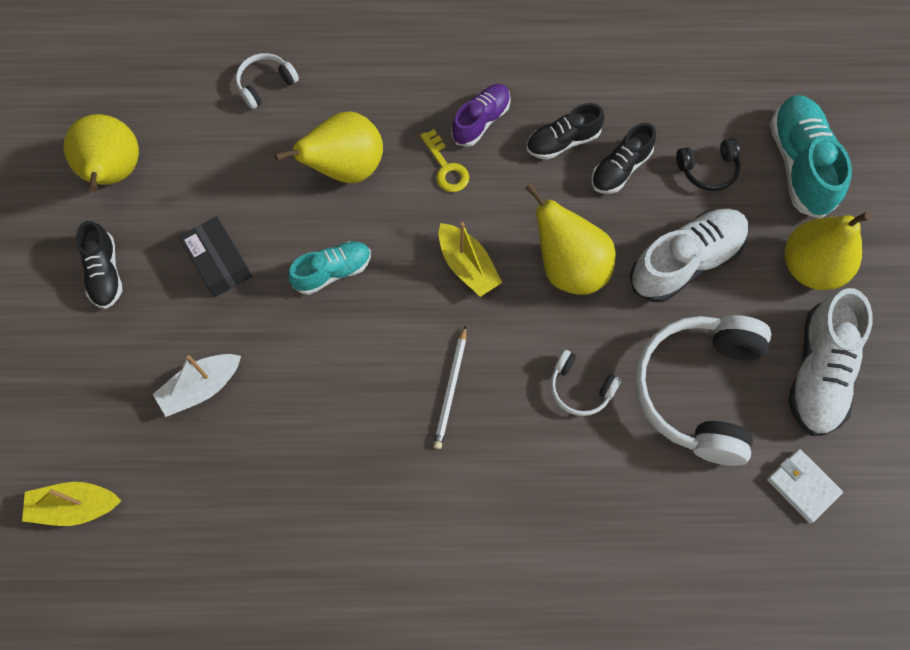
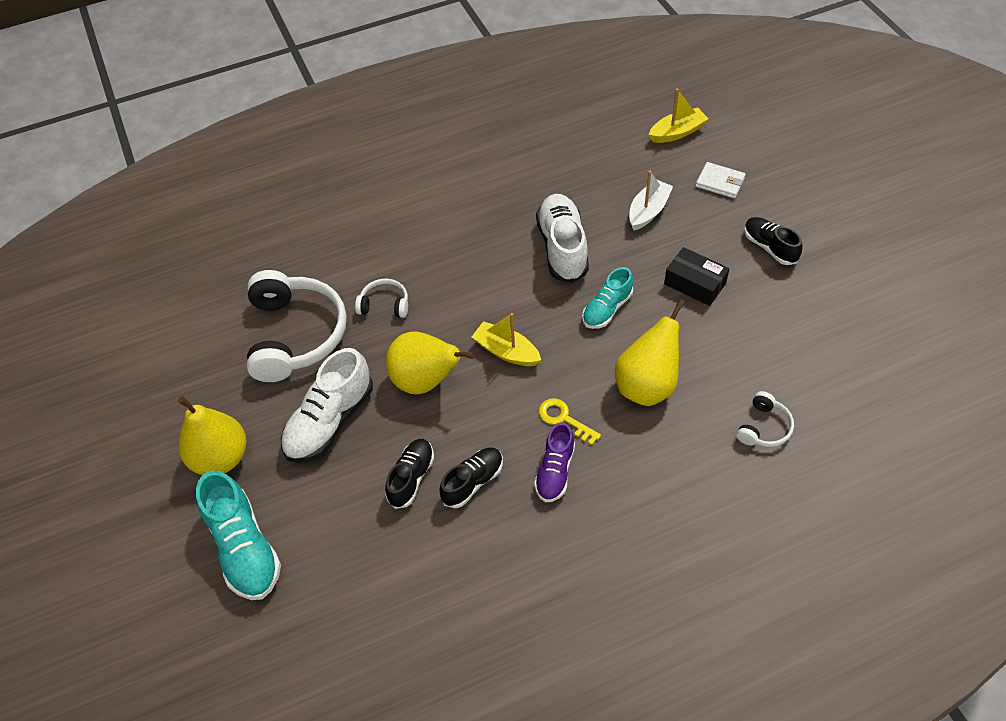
camera: 160 degrees right, 15 degrees down
(114, 173) = (824, 311): yellow pear -> none
(451, 389) = (477, 271): white pencil -> none
(708, 169) = (330, 509): black headphones -> none
(802, 486) = (206, 305): white wallet -> white wallet (720, 182)
(818, 372) = (203, 380): white shoe -> white shoe (562, 248)

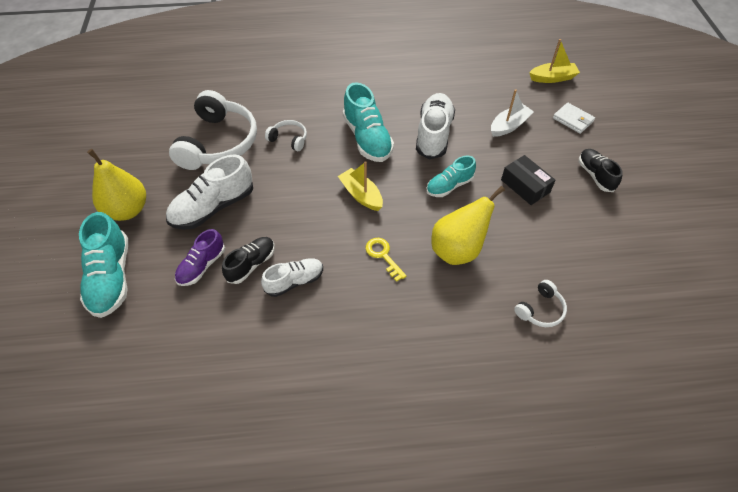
camera: 15 degrees right, 0 degrees up
(425, 381) = (293, 199): yellow pear -> none
(473, 482) = (294, 281): black shoe -> white shoe
(483, 276) = (367, 138): none -> turquoise shoe
(555, 471) = (359, 293): purple shoe -> purple shoe (202, 266)

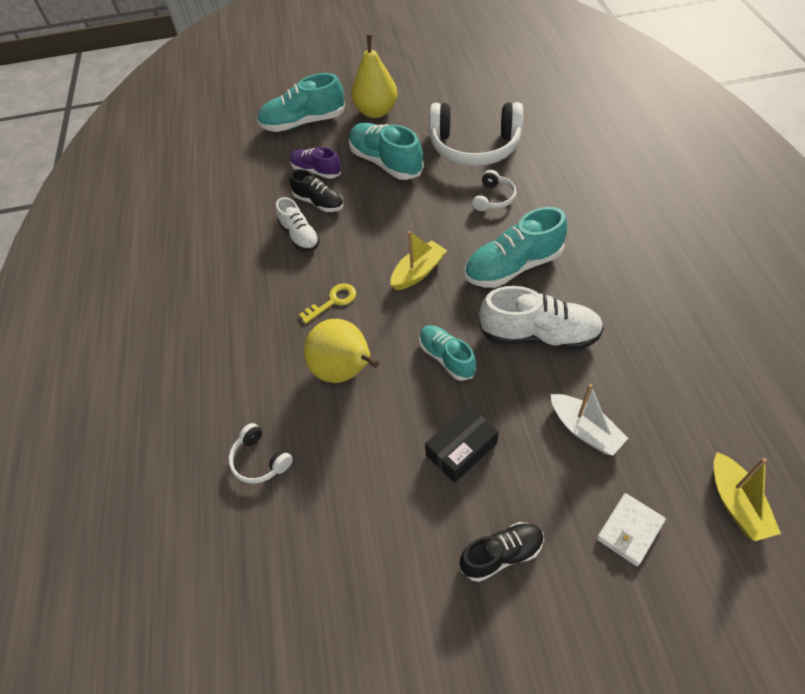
camera: 90 degrees right, 0 degrees up
(213, 207) = (386, 162): white shoe -> turquoise shoe

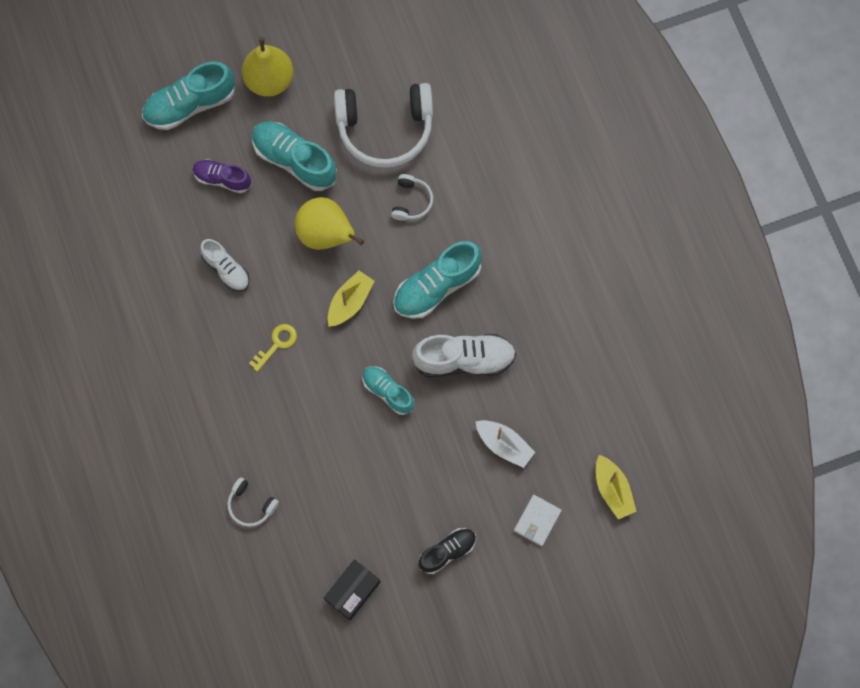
camera: 15 degrees left, 20 degrees up
(319, 202) = (235, 223): black shoe -> none
(345, 371) = (302, 415): yellow pear -> yellow pear (326, 235)
(461, 449) = (410, 474): black box -> black box (352, 591)

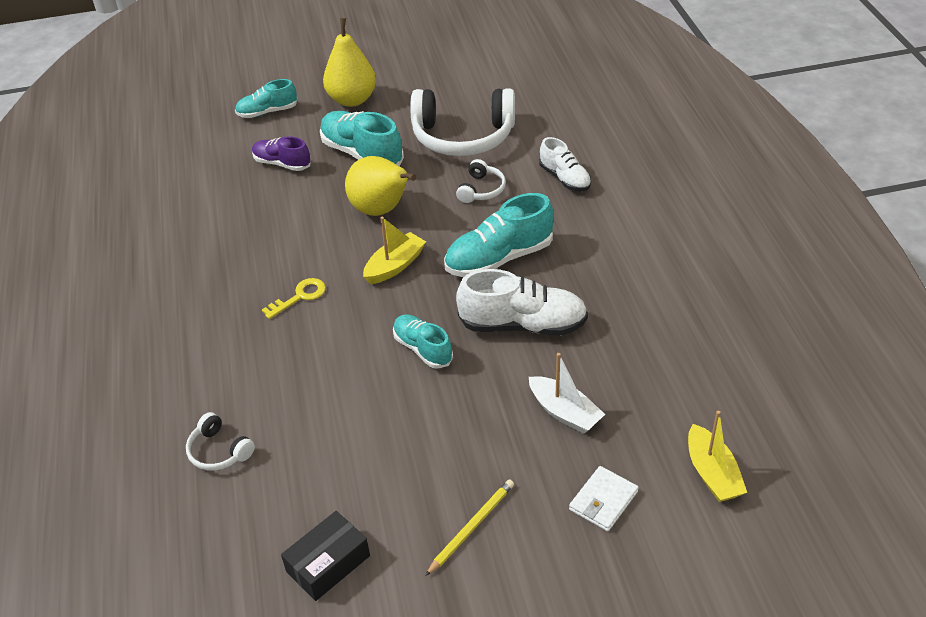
camera: 10 degrees right, 30 degrees down
(190, 104) = (267, 112): turquoise shoe -> turquoise shoe, size x0.62
(226, 269) = (263, 231): white shoe -> white shoe (565, 178)
(447, 551) = (472, 527): black shoe -> yellow pencil

